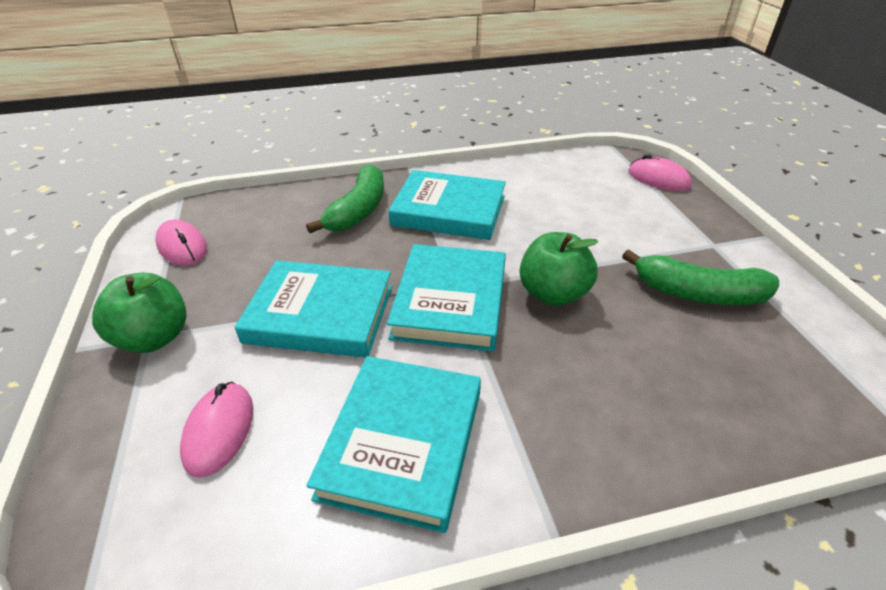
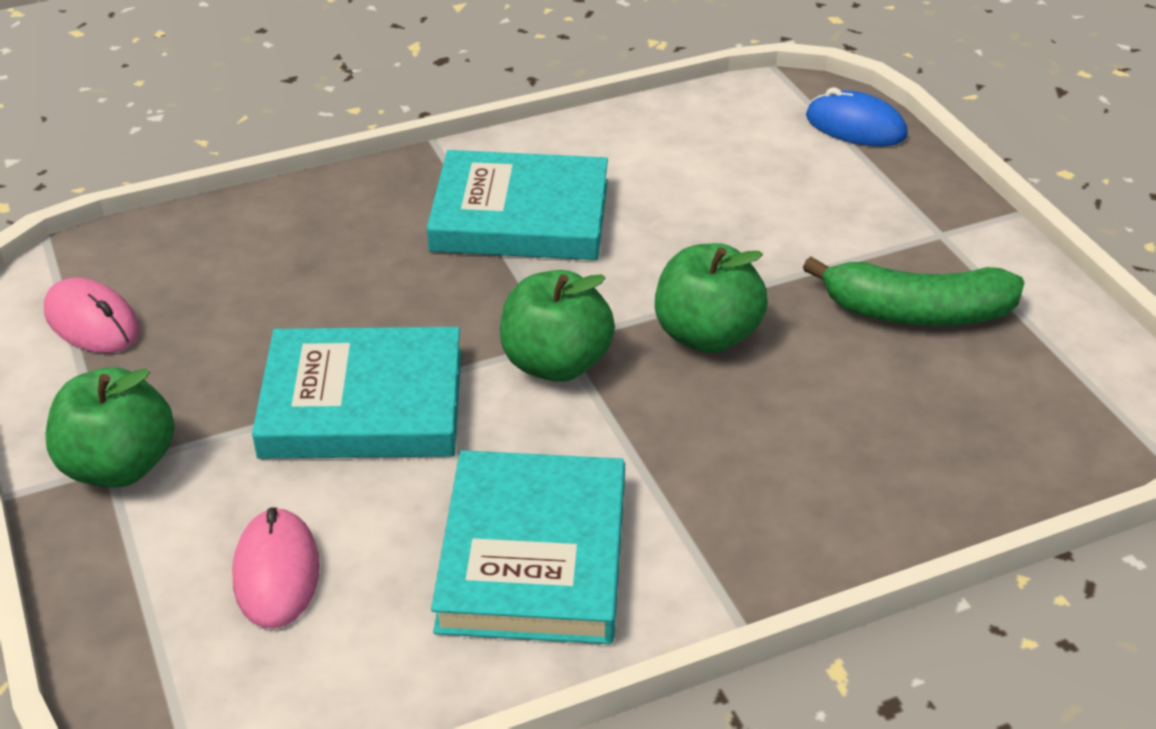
camera: 10 degrees left, 0 degrees up
(358, 210) = (368, 230): green banana -> none
(450, 301) = (556, 363): turquoise book -> green apple
(658, 179) = (855, 126): pink mouse -> blue mouse

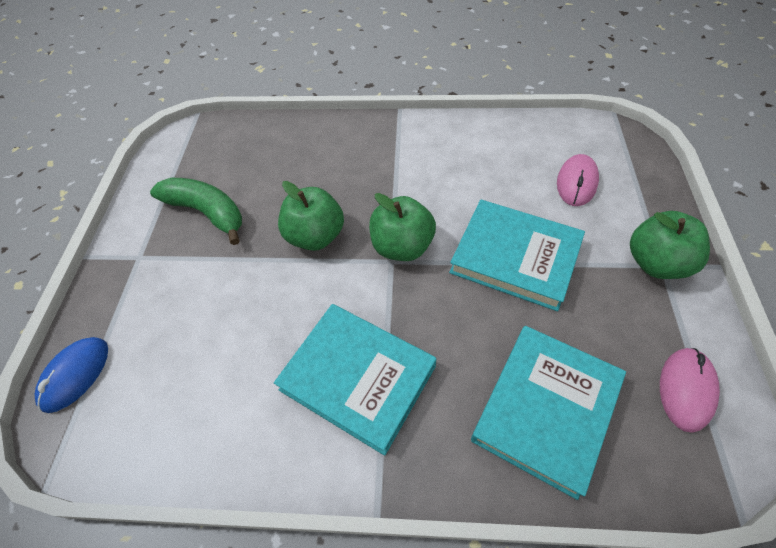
camera: 150 degrees left, 15 degrees up
(92, 322) = (686, 389): pink mouse -> pink mouse turned 45 degrees clockwise
(533, 555) = (463, 157): turquoise book -> turquoise book (545, 409)
(855, 126) = (75, 375): blue mouse -> blue mouse turned 60 degrees clockwise

